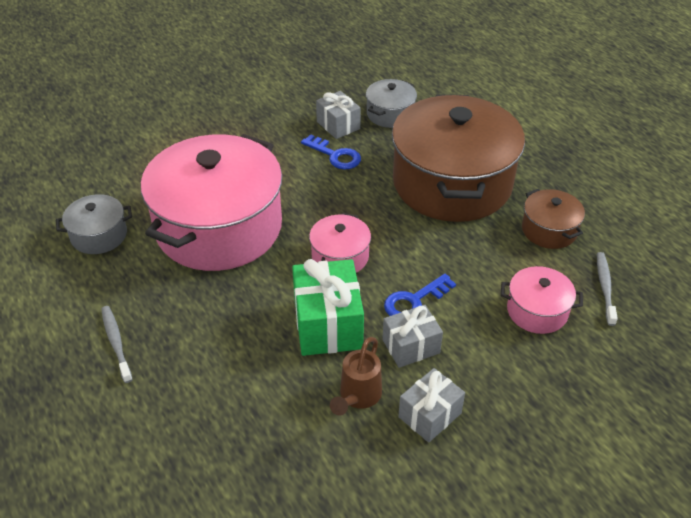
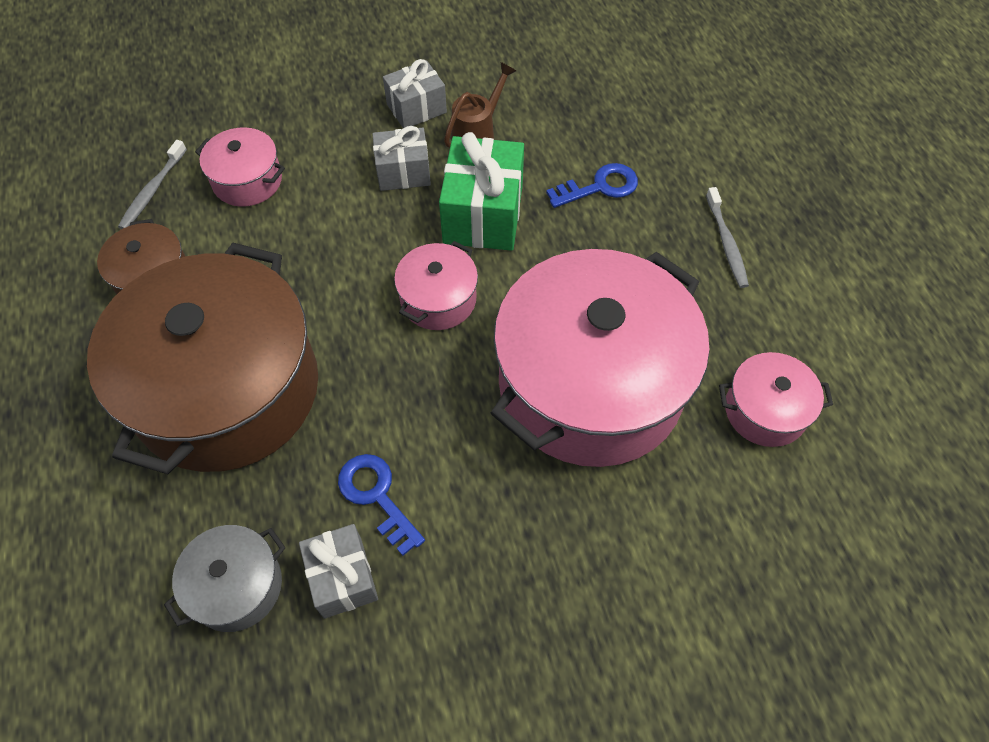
camera: 165 degrees left, 15 degrees up
(99, 235) = (765, 410): grey pot -> pink pot
(414, 301) = (374, 221): blue key -> blue key (600, 187)

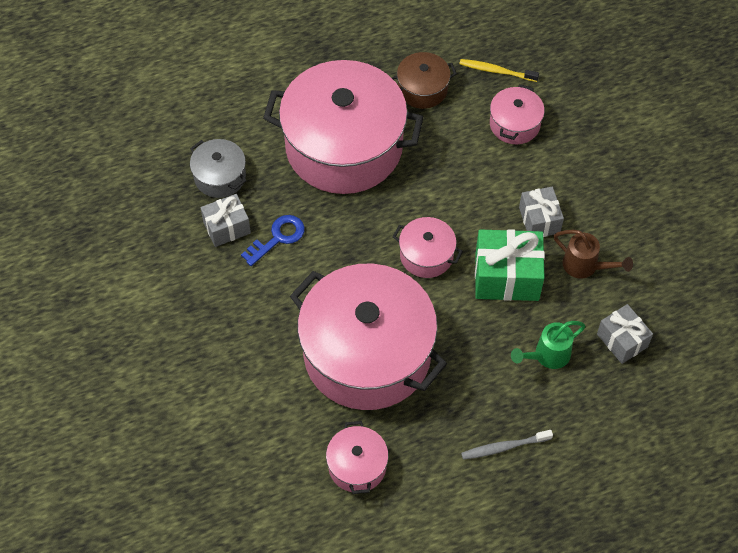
camera: 85 degrees right, 0 degrees up
(153, 190) = (496, 71): grey toothbrush -> yellow toothbrush
(227, 389) = (344, 146): brown pot -> pink pot
(416, 108) = (608, 221): grey gift -> grey gift (622, 340)
(600, 187) = (547, 355): blue key -> green watering can

